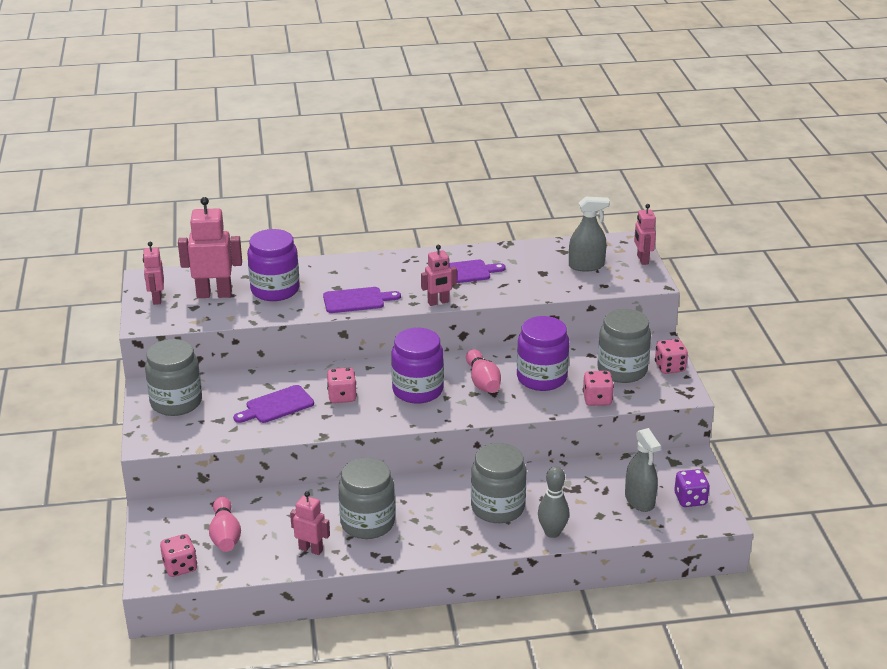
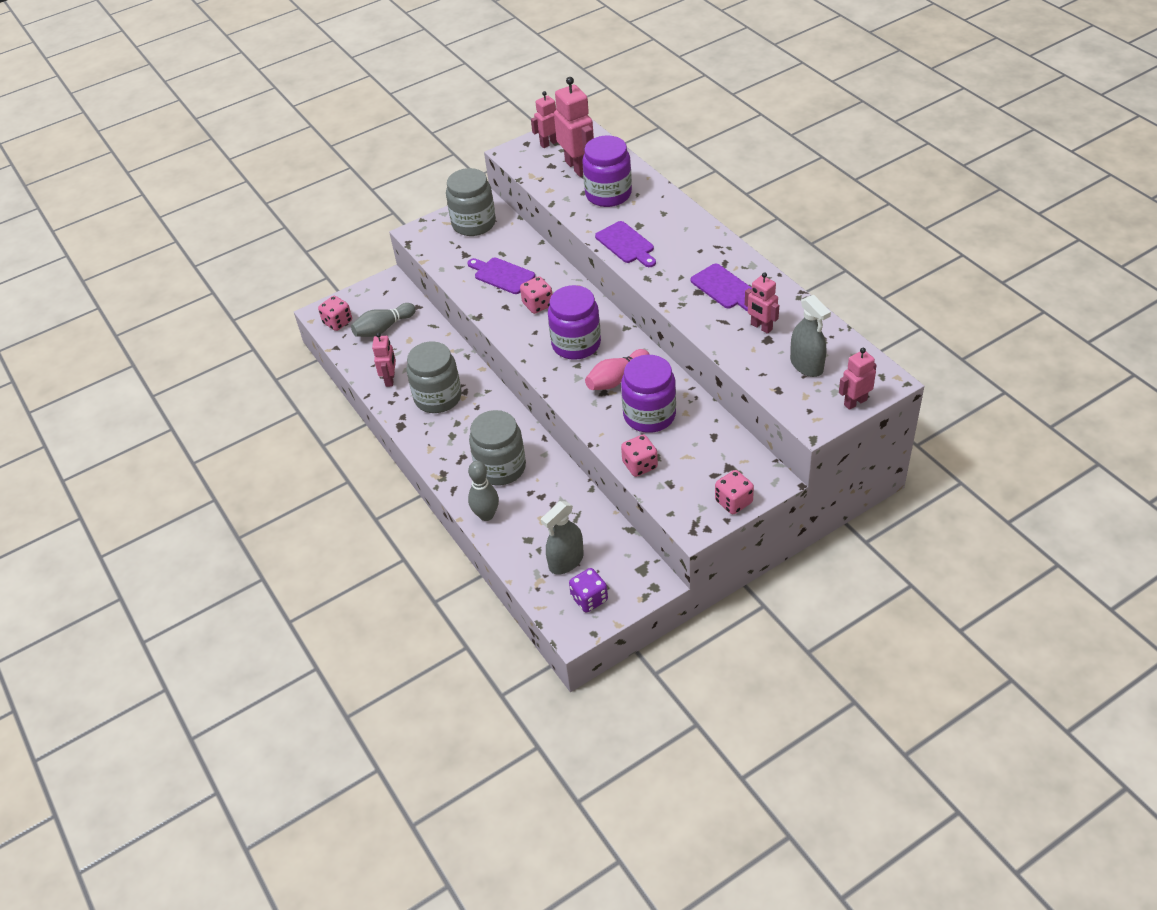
camera: 70 degrees right, 15 degrees up
(225, 535) = (383, 328): pink bowling pin -> grey bowling pin
(438, 302) = (659, 292): pink robot -> pink robot (761, 327)
(622, 370) = (702, 467): grey jar -> none

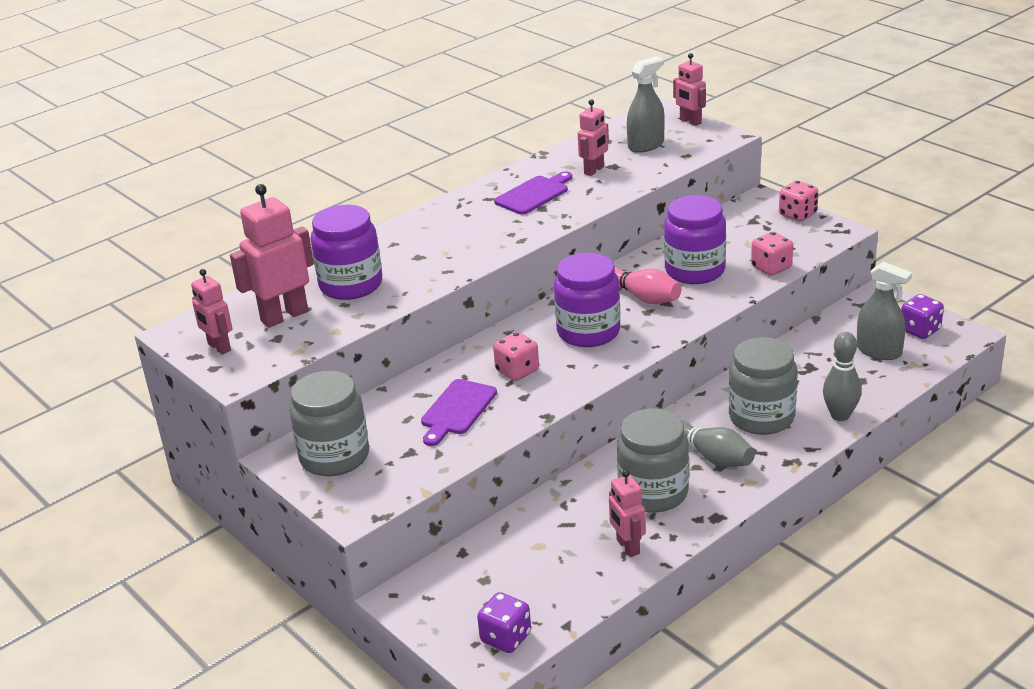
camera: 100 degrees left, 15 degrees down
(338, 322) = (506, 638): pink dice -> purple dice
(383, 328) = (516, 579): grey bowling pin -> grey bowling pin (712, 456)
(390, 379) = (627, 547): pink robot -> pink robot turned 105 degrees counterclockwise
(626, 244) = (457, 260): purple cutting board -> none

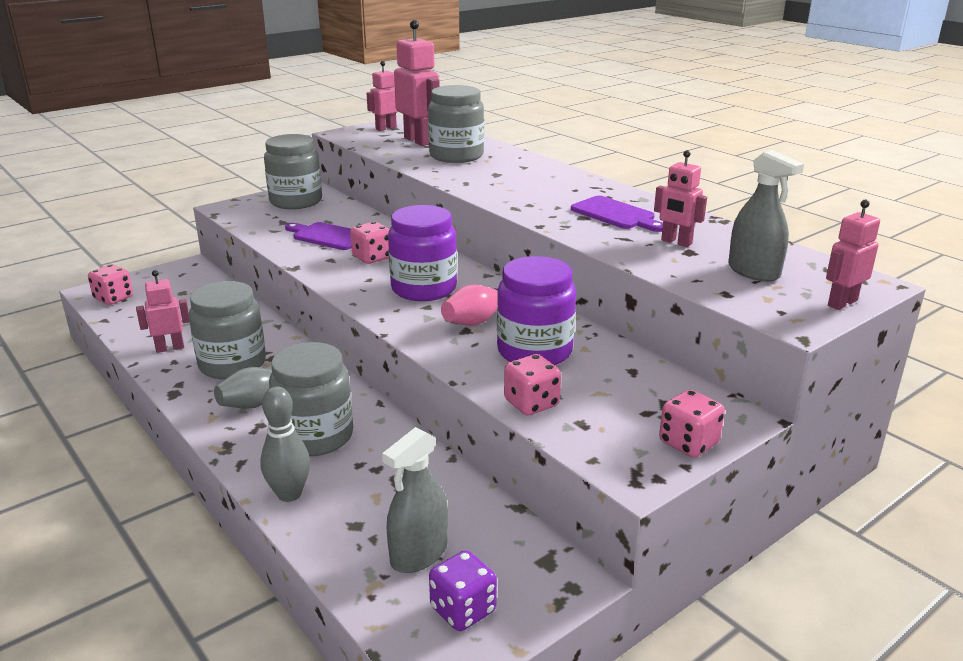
camera: 90 degrees right, 5 degrees down
(351, 285) = (456, 156): purple jar -> grey jar
(506, 638) = (113, 298): purple dice -> pink dice

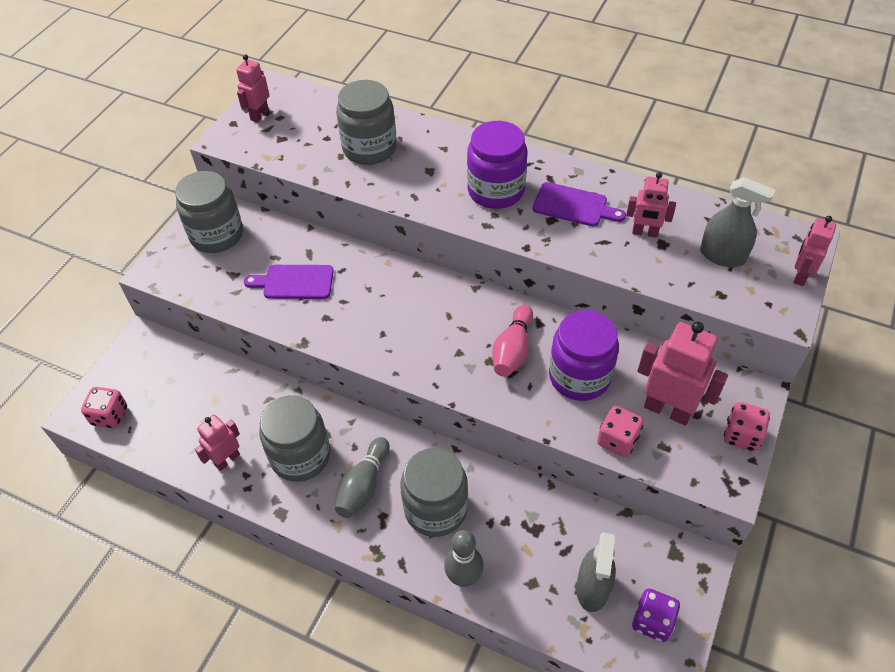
camera: 25 degrees left, 25 degrees up
(372, 258) = (361, 300): pink dice -> none
(419, 141) = (312, 130): pink robot -> pink robot (667, 410)
(424, 288) = (438, 328): purple jar -> purple jar (496, 191)

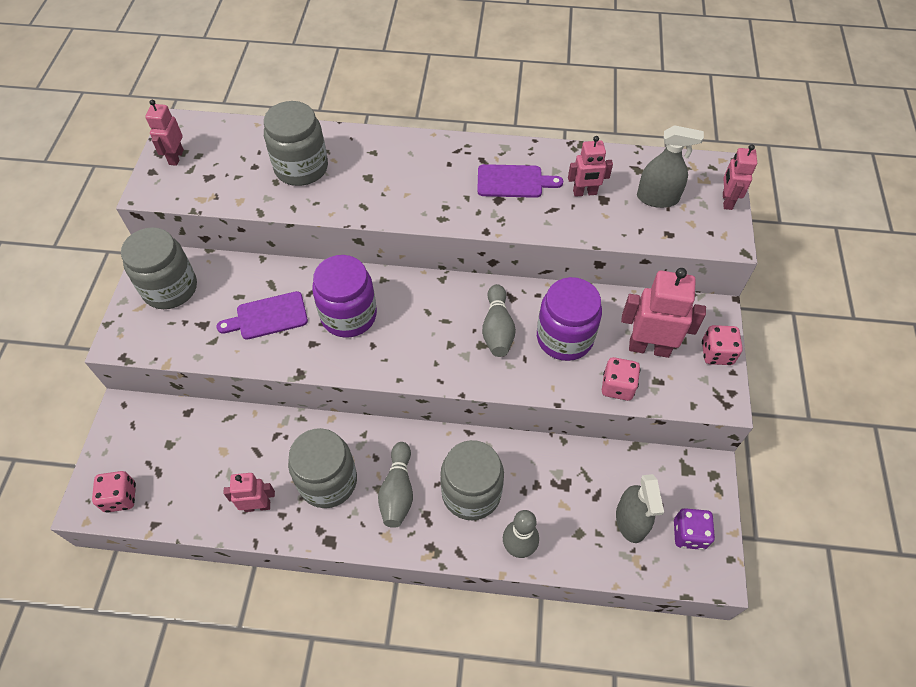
camera: 20 degrees left, 5 degrees up
(227, 460) = (257, 506): pink robot -> pink robot turned 60 degrees clockwise
(496, 191) = (437, 183): purple jar -> purple jar (349, 315)
(512, 350) = (497, 329): pink bowling pin -> grey bowling pin

